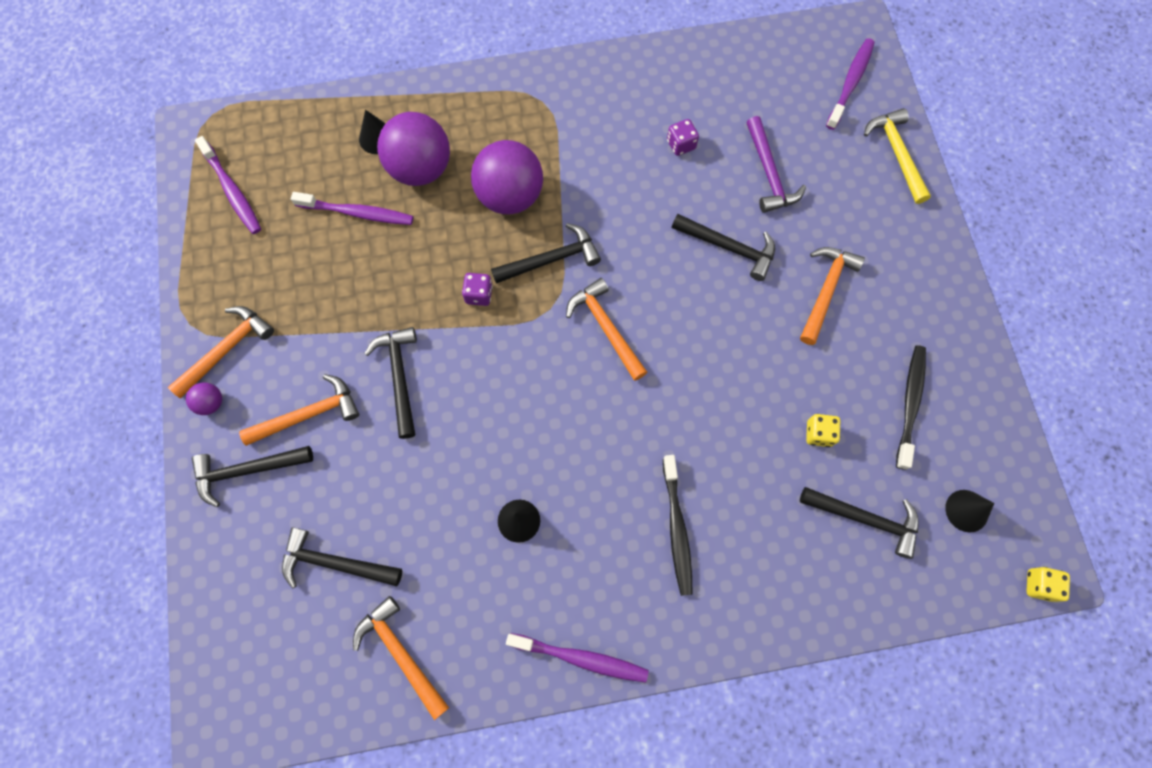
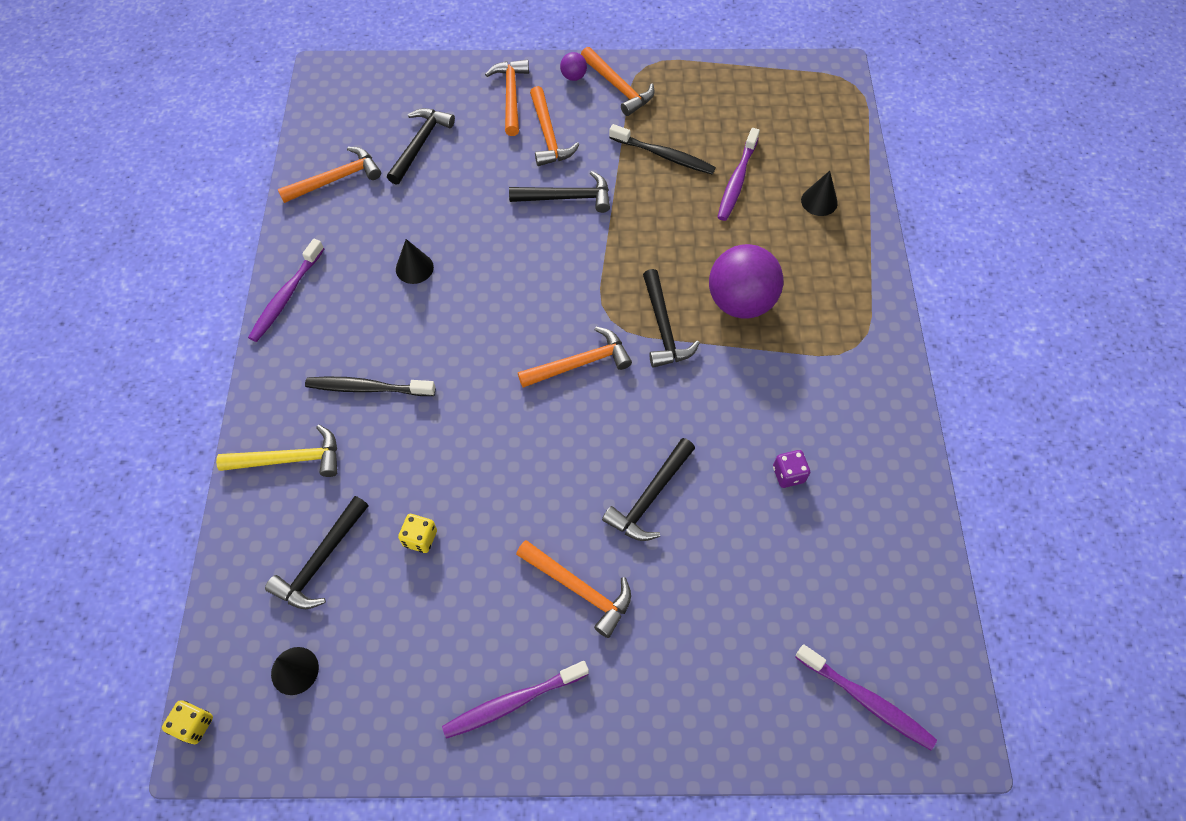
camera: 100 degrees right, 10 degrees down
(232, 191) = (771, 96): purple toothbrush -> purple toothbrush (512, 702)
(247, 470) = (511, 96): black hammer -> orange hammer
(420, 169) = (780, 232): purple ball -> none
(479, 294) = (636, 264): purple dice -> none
(769, 174) = (739, 563): purple hammer -> none
(896, 153) = (752, 731): yellow hammer -> yellow hammer (290, 459)
(910, 404) = (426, 645): black toothbrush -> black toothbrush (664, 155)

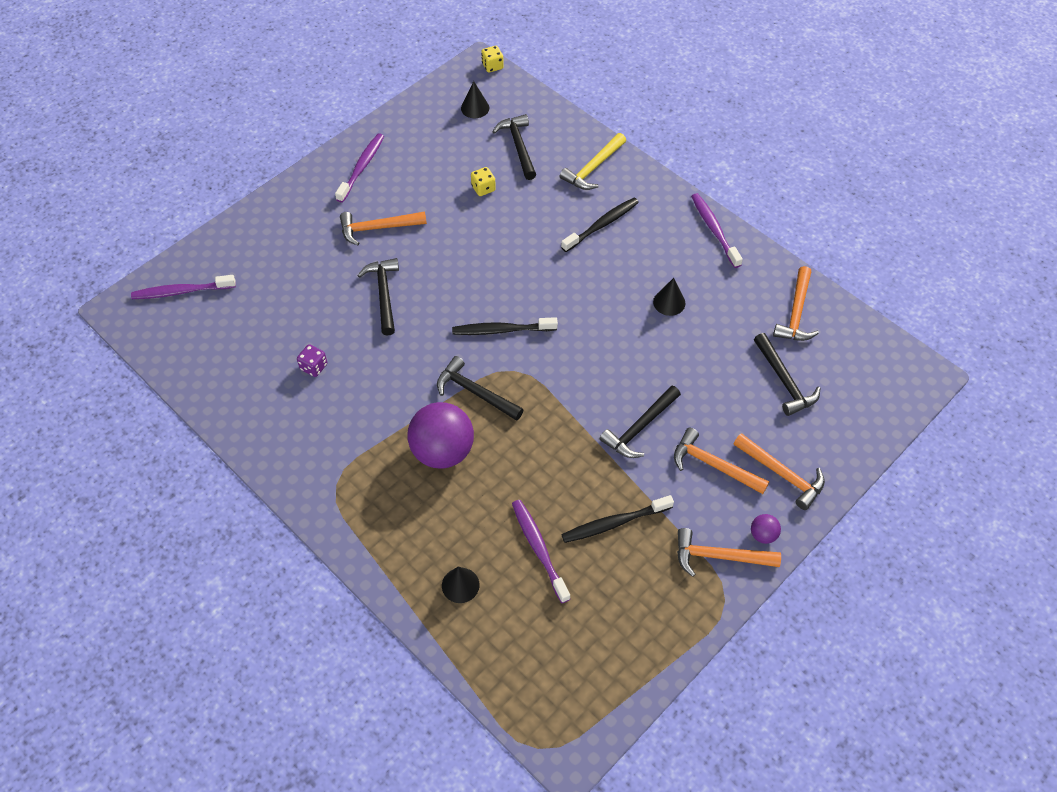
camera: 135 degrees right, 5 degrees down
(580, 363) = (501, 330): orange hammer -> black toothbrush

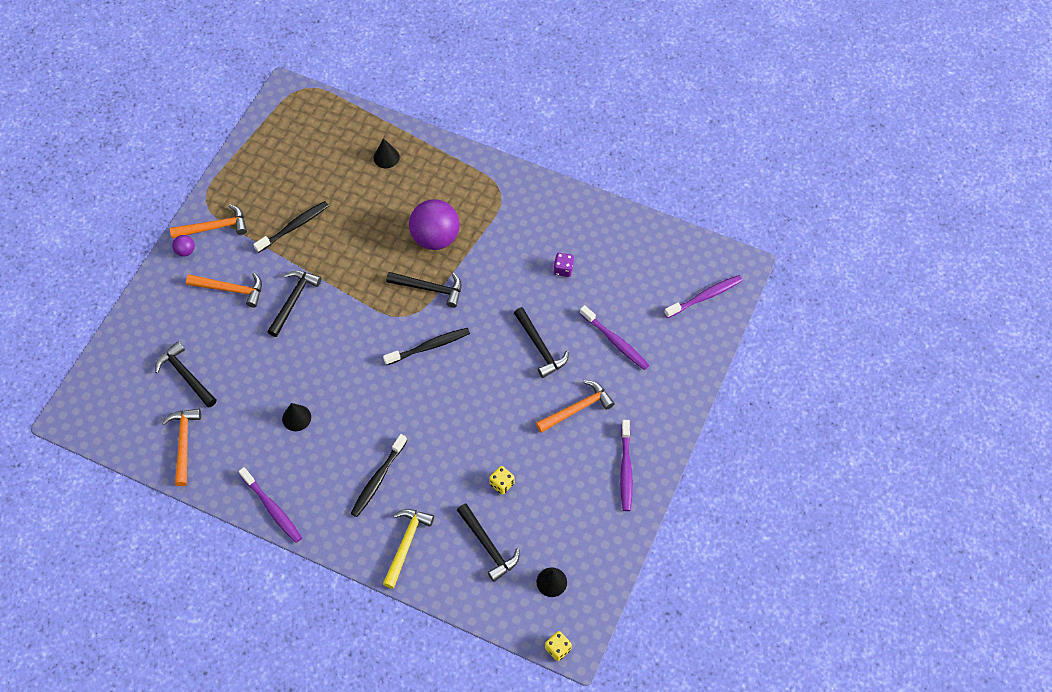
camera: 160 degrees right, 5 degrees up
(539, 549) = (341, 194): purple toothbrush -> purple toothbrush (615, 341)
(782, 474) = (177, 298): orange hammer -> none

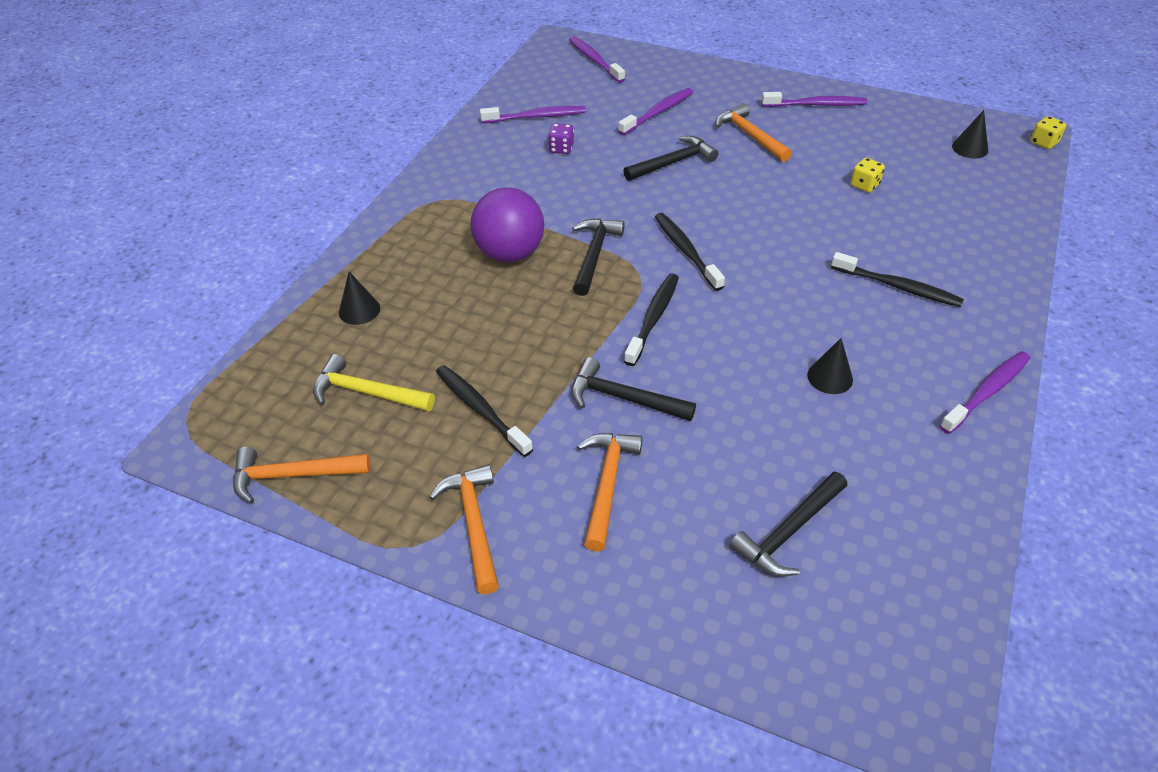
camera: 90 degrees left, 15 degrees down
(184, 443) = (918, 519): orange hammer -> orange hammer (293, 475)
(185, 251) = (525, 565): purple ball -> none
(361, 321) = (653, 318): none -> black toothbrush
(406, 544) = (977, 256): yellow hammer -> yellow hammer (367, 392)
(488, 546) = (949, 192): black hammer -> none
(610, 251) = (536, 117): none -> purple toothbrush

